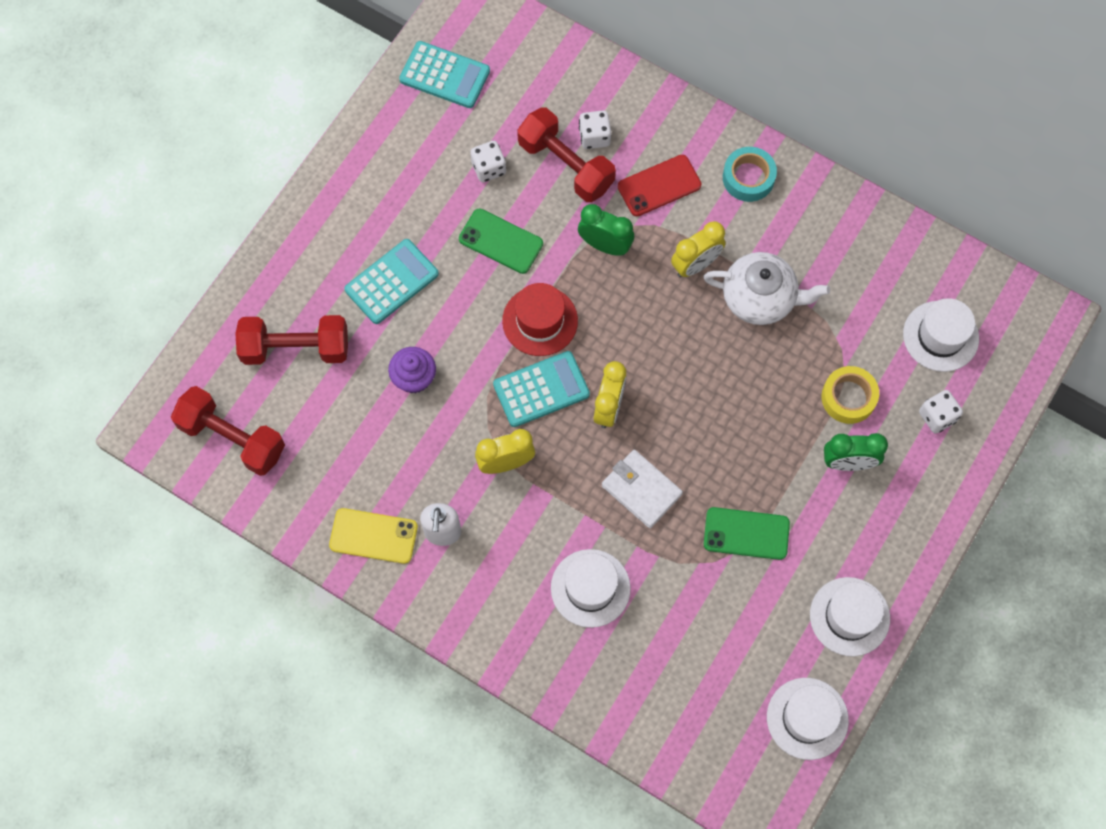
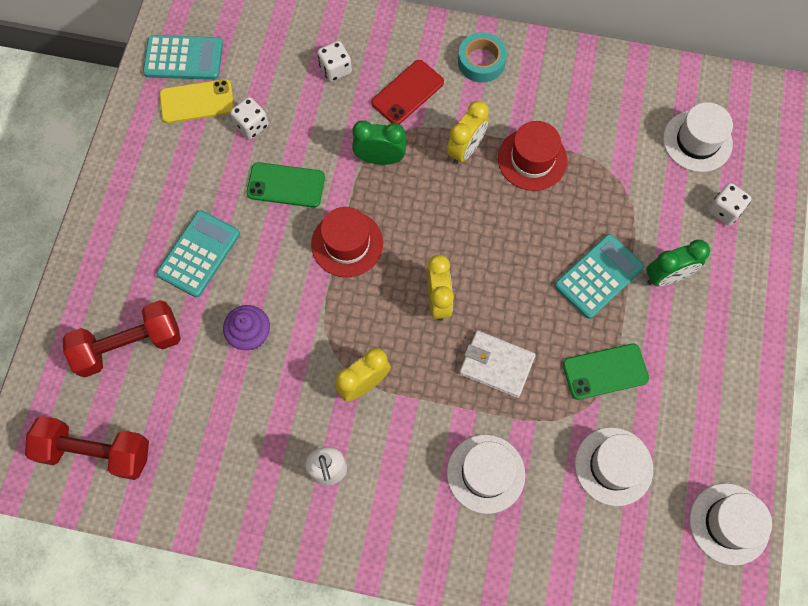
camera: 20 degrees left, 0 degrees up
(373, 536) = (264, 498): yellow phone -> yellow phone (197, 101)
(541, 389) = (371, 305): turquoise calculator -> turquoise calculator (599, 276)
(566, 165) = (319, 101): red dumbbell -> none
(760, 298) = (532, 159): white teapot -> red hat
(848, 397) = (643, 219): yellow tape -> none
(849, 616) = (726, 414): white hat -> white hat (613, 466)

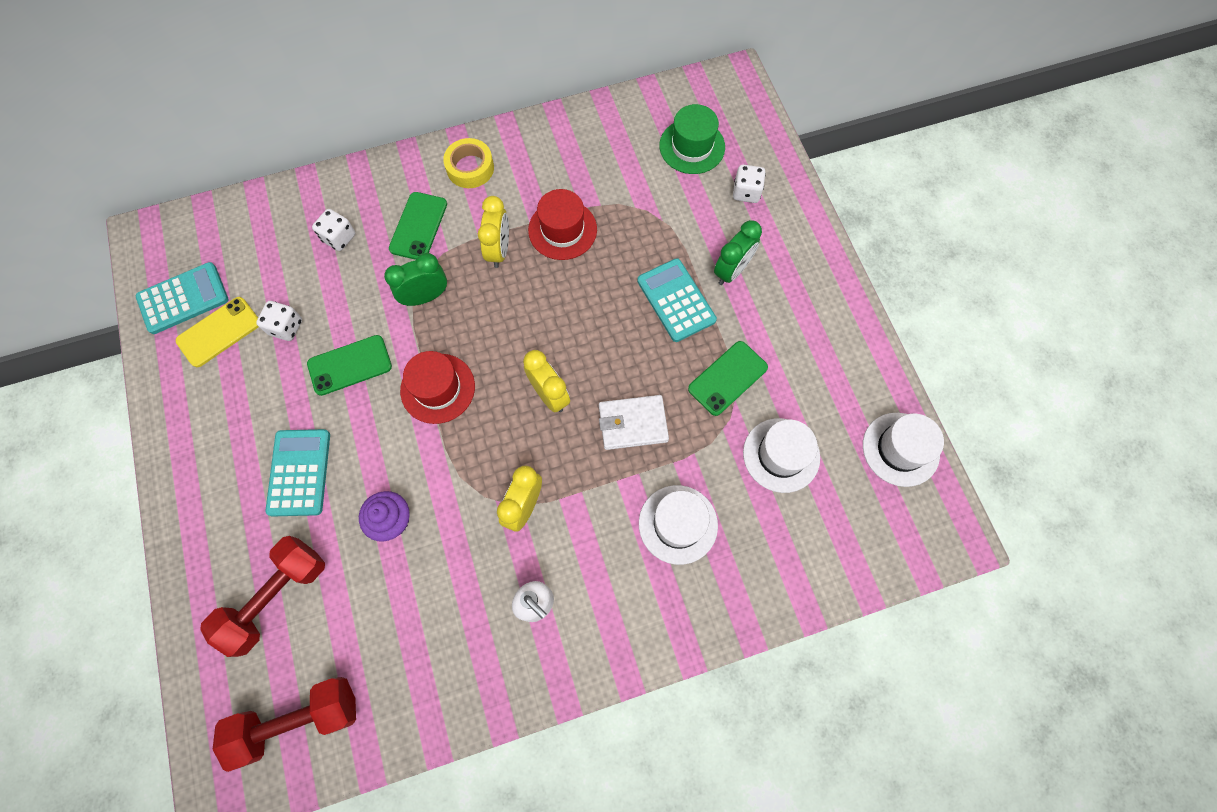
camera: 30 degrees left, 0 degrees up
(407, 92) = (418, 226): red phone -> green phone
(481, 62) = (470, 168): turquoise tape -> yellow tape
(599, 276) = (676, 300): turquoise calculator -> turquoise calculator turned 45 degrees counterclockwise
(697, 141) = (692, 146): white hat -> green hat

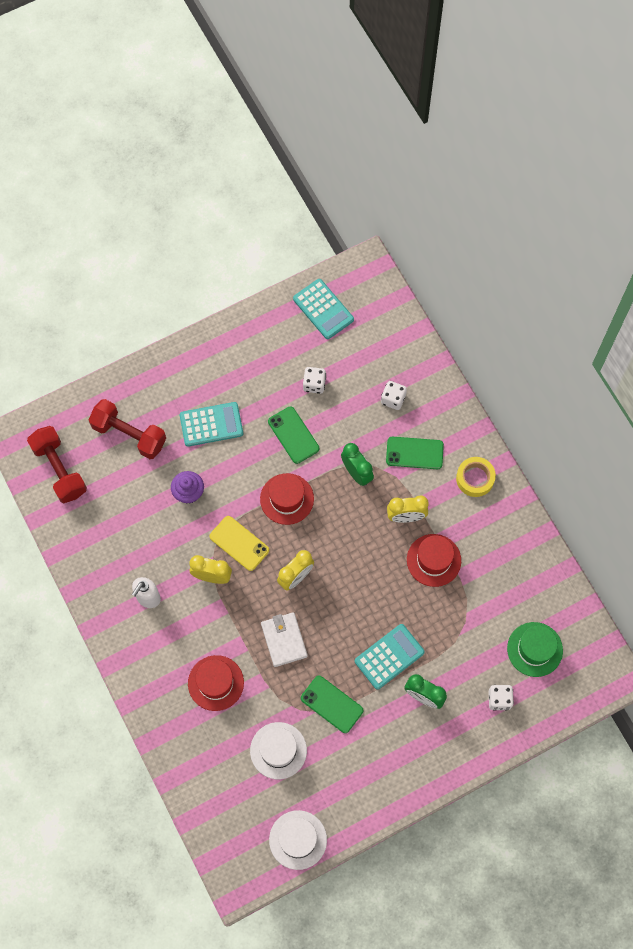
camera: 80 degrees right, 0 degrees up
(219, 332) = (302, 341): yellow phone -> yellow phone (239, 543)
(678, 524) = (215, 683): white hat -> red hat

